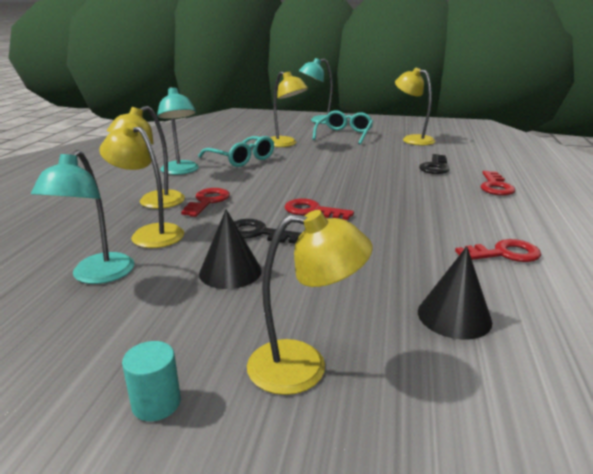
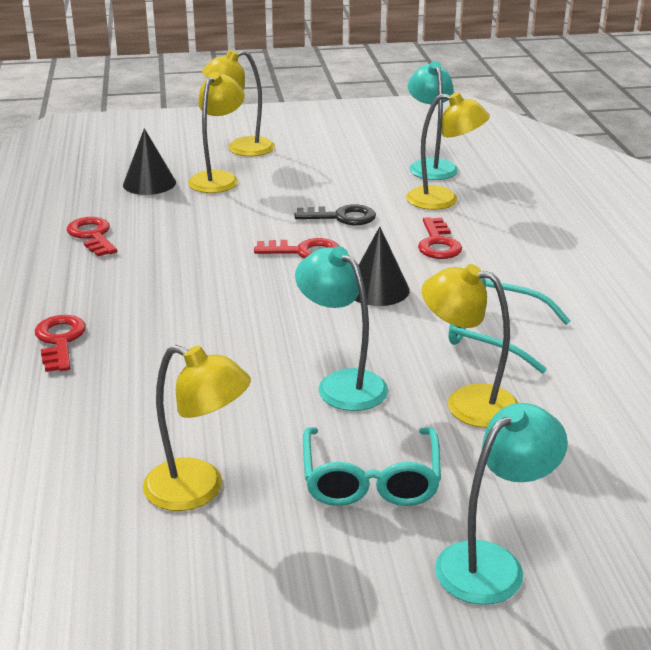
camera: 160 degrees right, 5 degrees up
(153, 203) = (494, 231): yellow lamp -> yellow lamp (218, 178)
(156, 403) = (308, 129): turquoise cylinder -> none
(181, 171) = (546, 287): turquoise lamp -> turquoise lamp (342, 383)
(230, 272) = (332, 183): black cone -> black cone (377, 289)
(435, 167) = (150, 377): black key -> none
(504, 254) = (92, 235): red key -> red key turned 90 degrees clockwise

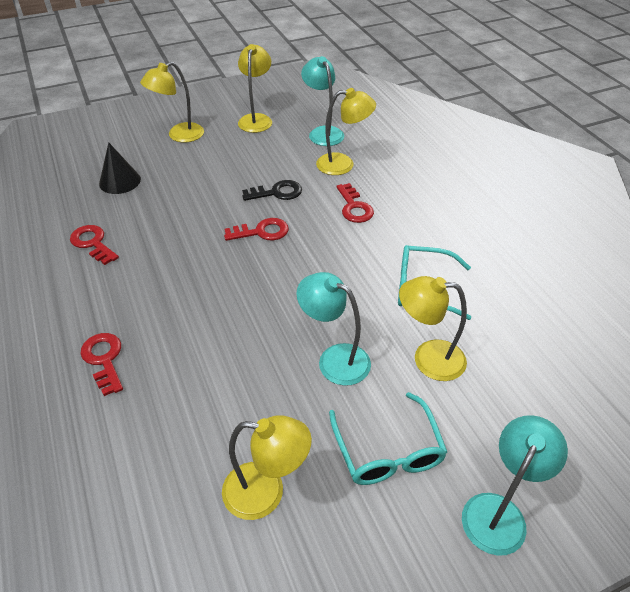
camera: 15 degrees left, 15 degrees up
(218, 178) = (171, 168): yellow lamp -> yellow lamp (256, 119)
(377, 289) = (327, 260): black cone -> none

